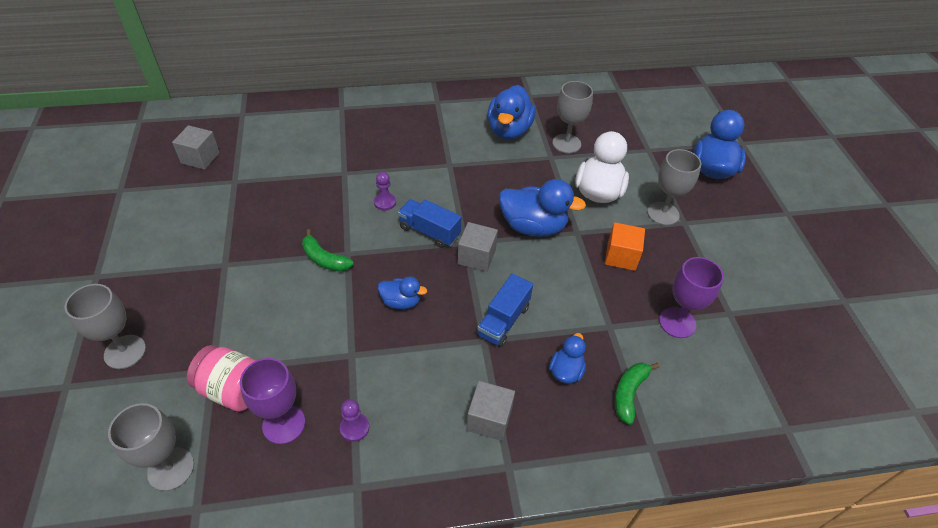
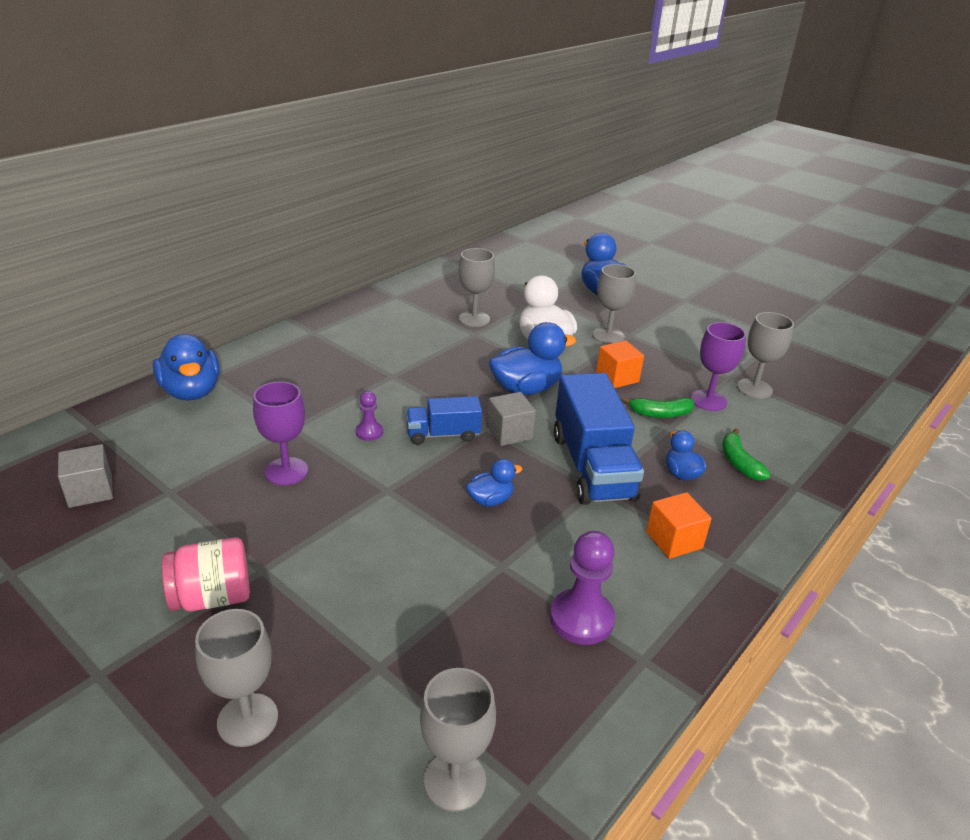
camera: 40 degrees left, 15 degrees down
(234, 389) = (426, 667): pink jar -> pink jar (212, 597)
(284, 424) = (515, 660): purple goblet -> purple goblet (286, 471)
(324, 259) = (370, 507): green banana -> green banana (660, 414)
(354, 428) = (581, 618): purple pawn -> purple pawn, size x1.81
(489, 419) = (674, 540): grey cube -> orange cube
(503, 321) = (592, 466): blue truck -> blue truck, size x1.81
(509, 130) = (412, 328): blue duck -> blue duck (191, 391)
(739, 337) = (754, 388): none -> grey goblet

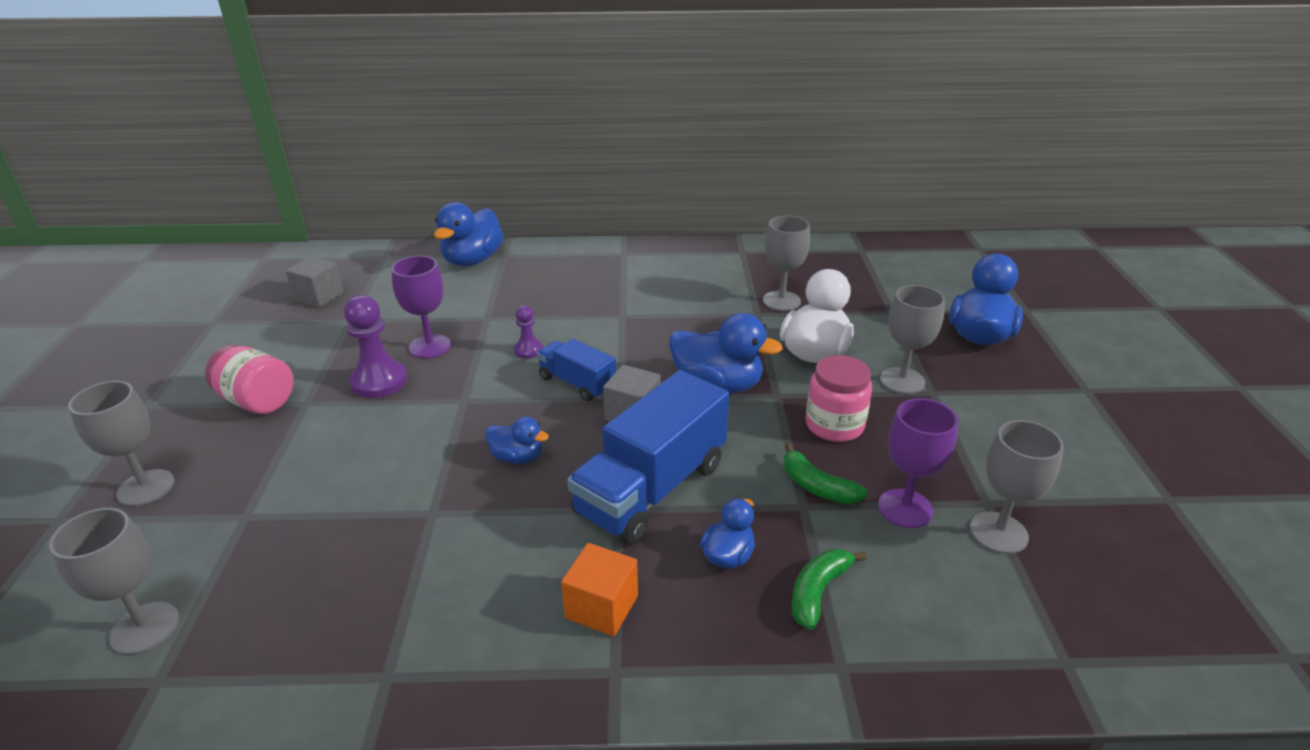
camera: 50 degrees right, 0 degrees up
(581, 618) = (408, 601): purple pawn -> purple pawn (379, 381)
(617, 377) = (834, 425): orange cube -> pink jar

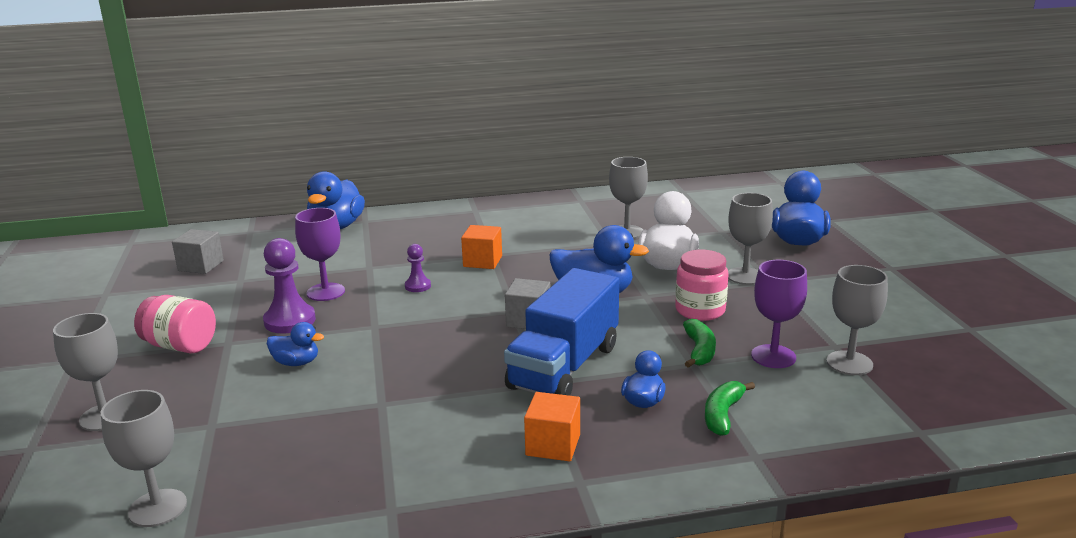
camera: 10 degrees left, 10 degrees down
(517, 457) = (440, 359): blue duck -> blue duck (296, 363)
(577, 383) = (471, 304): blue truck -> none
(609, 324) = (482, 261): none -> orange cube
(817, 486) = (699, 351): green banana -> green banana turned 120 degrees counterclockwise

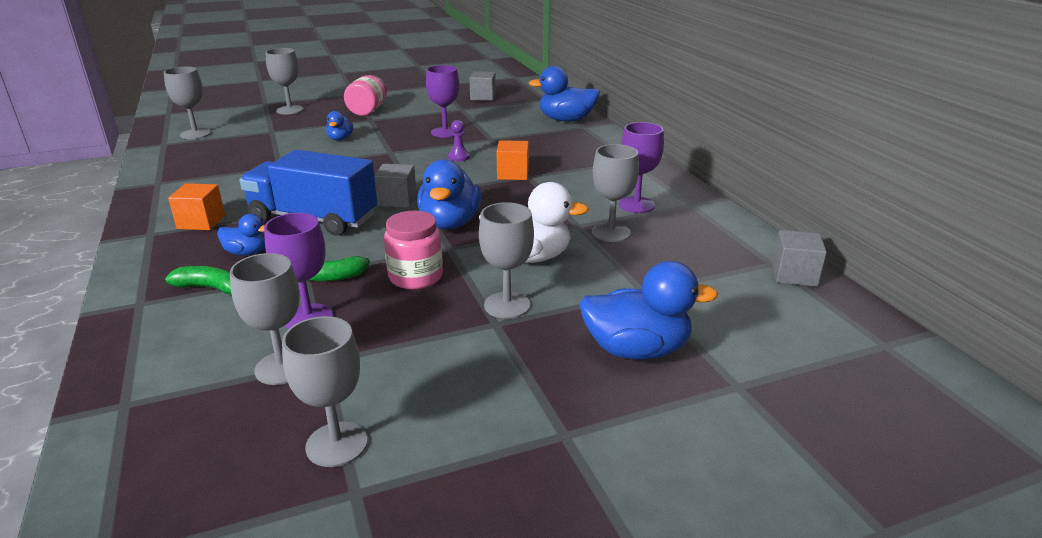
camera: 80 degrees right, 5 degrees up
(290, 321) = (400, 129): purple pawn -> none
(575, 218) = (636, 205): none -> purple goblet
(699, 188) = (794, 275): none -> grey cube
(929, 336) = (337, 444): none -> grey goblet

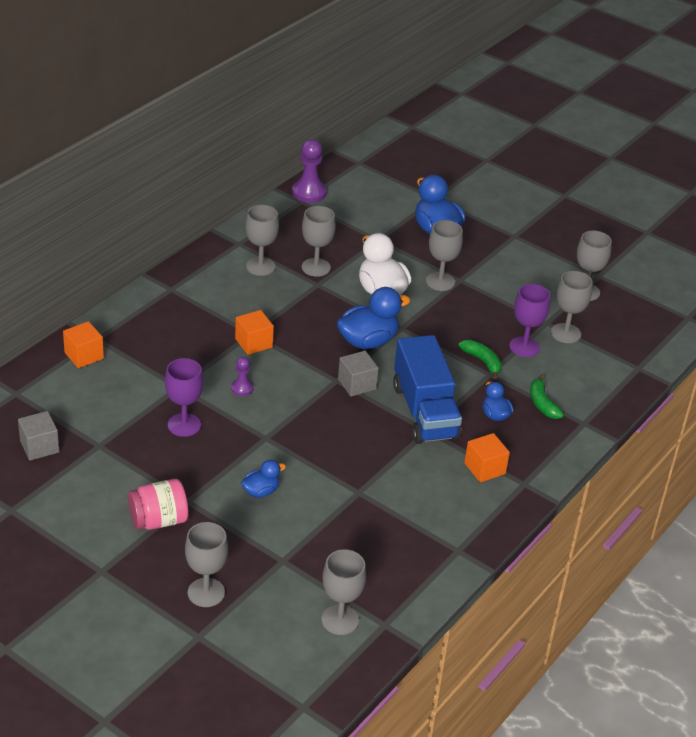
camera: 125 degrees left, 10 degrees up
(415, 277) = (447, 326): pink jar -> none
(566, 120) = (84, 355): blue duck -> orange cube
(636, 205) = (260, 266): purple goblet -> grey goblet
(794, 275) = (309, 192): grey cube -> purple pawn

